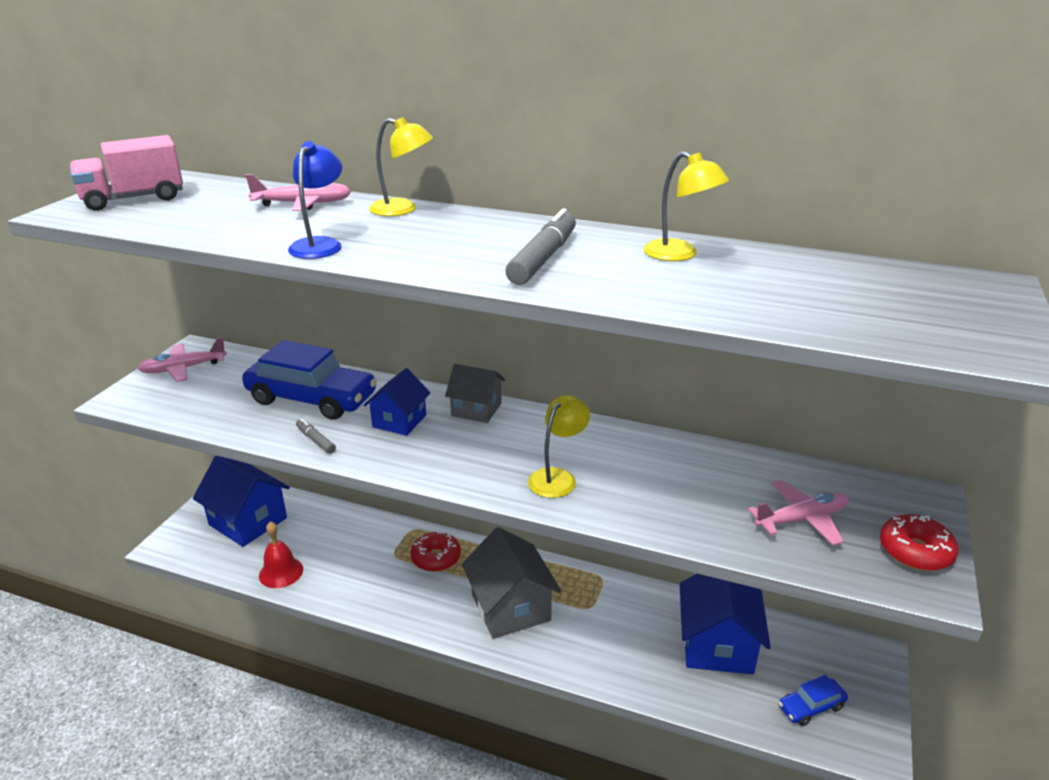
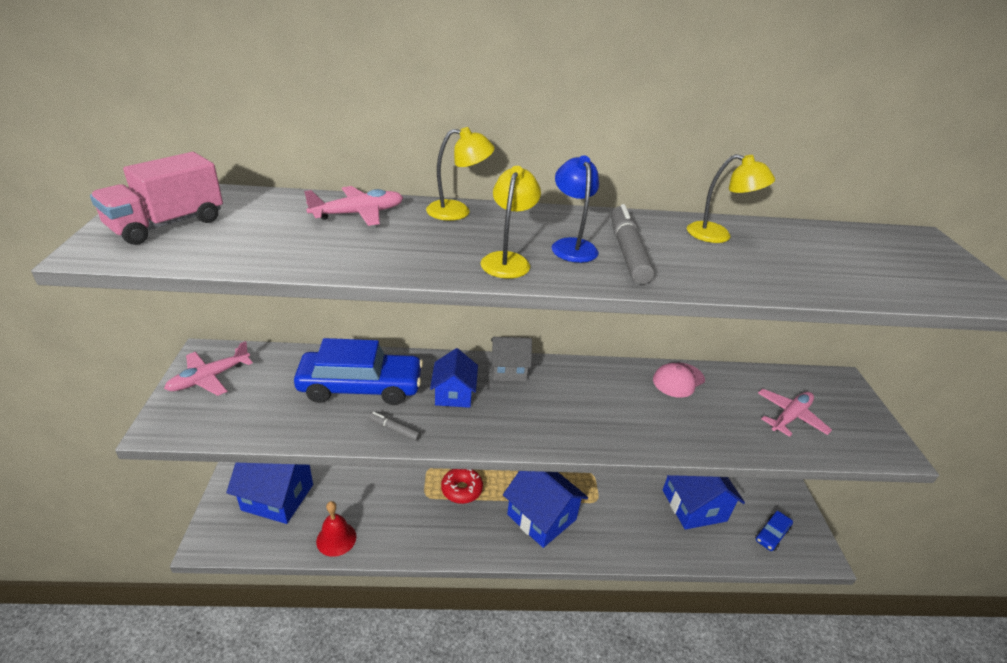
camera: 25 degrees left, 5 degrees up
(320, 244) = (424, 261): blue lamp -> blue lamp (571, 245)
(510, 608) = (541, 517): grey house -> blue house
(557, 477) = (612, 420): yellow lamp -> yellow lamp (507, 260)
(677, 454) = (678, 380): none -> pink cap
(915, 551) = (867, 425): red donut -> none

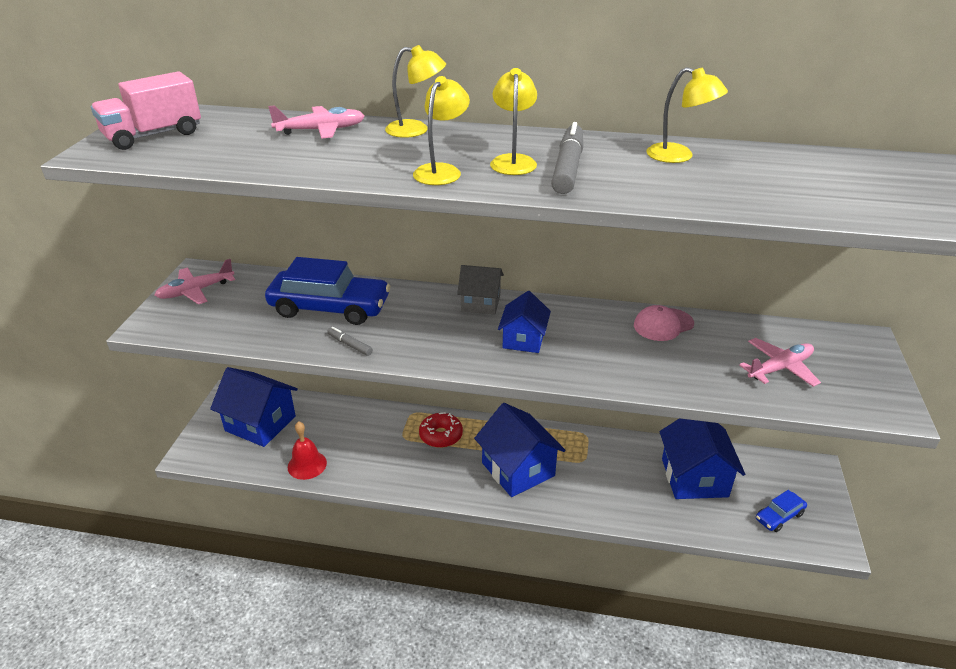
camera: 15 degrees right, 0 degrees up
(454, 394) = (417, 320): blue house -> blue house (523, 340)
(571, 245) = (513, 161): blue lamp -> yellow lamp

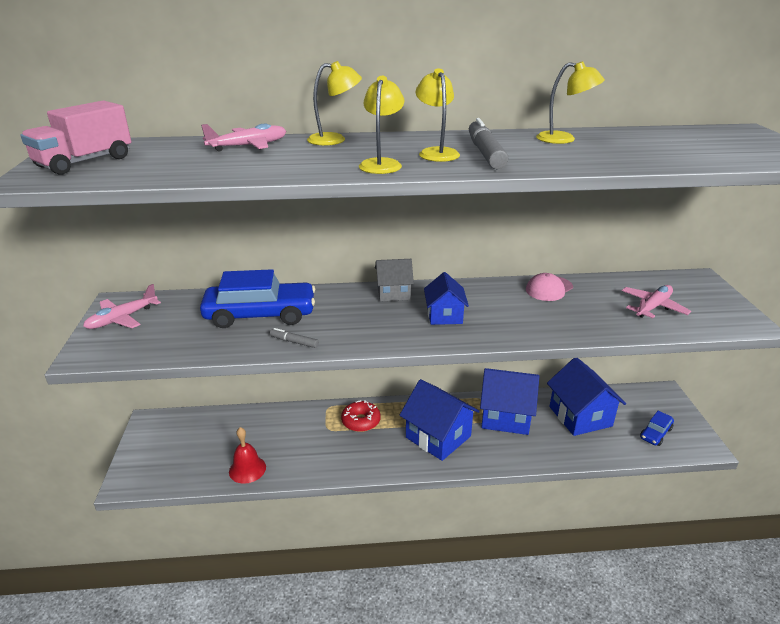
camera: 15 degrees left, 5 degrees down
(260, 423) = (189, 441): blue house -> blue house (505, 416)

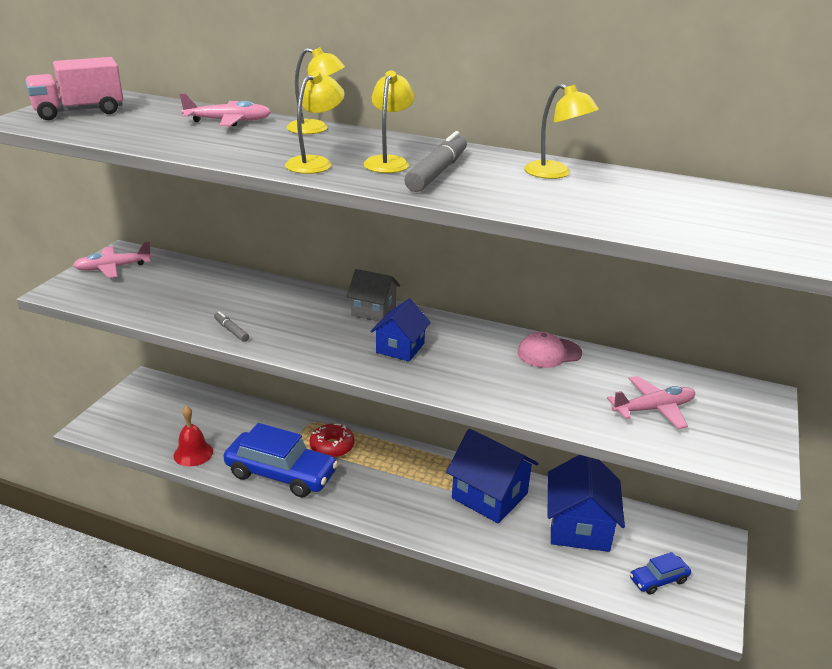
camera: 25 degrees right, 0 degrees up
(260, 315) = (228, 297): blue car -> blue car (281, 474)
(438, 437) = (397, 490): blue house -> none

